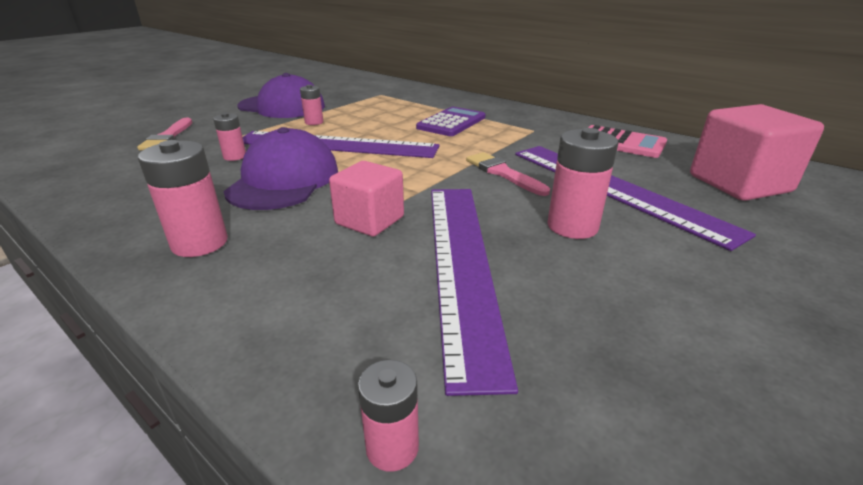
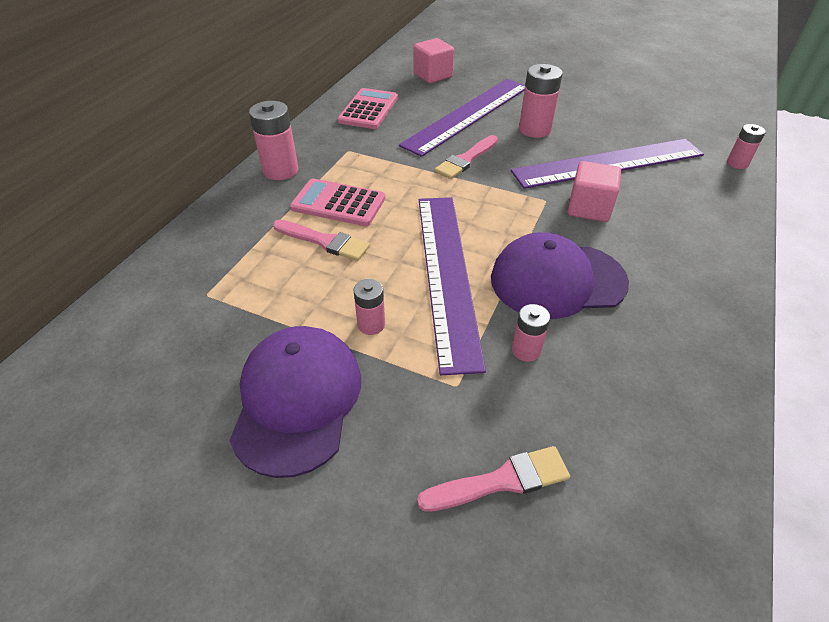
camera: 105 degrees left, 15 degrees up
(200, 243) = (687, 283): pink battery -> pink battery (280, 170)
(407, 117) = (324, 241): none -> pink brush
(451, 122) = (338, 203): purple calculator -> pink calculator
(739, 183) = (433, 75): pink cube -> pink cube, size x0.65

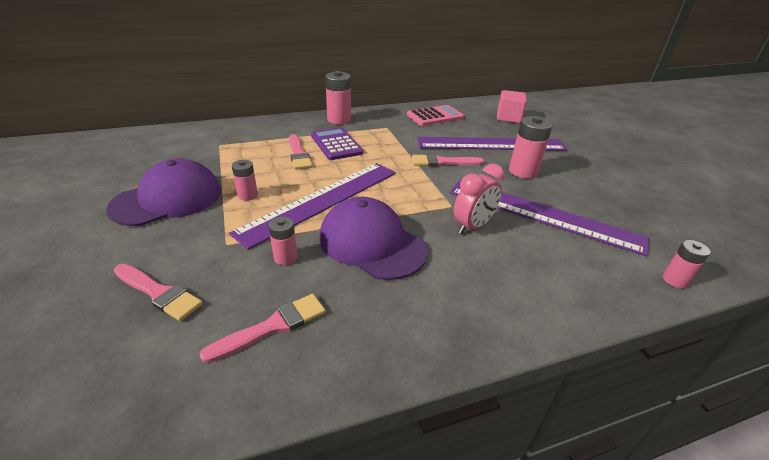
camera: 45 degrees right, 10 degrees down
(338, 203) = (336, 144): pink calculator -> purple calculator
(589, 208) = (472, 226): pink cube -> pink clock
(628, 410) = (272, 326): none -> pink brush

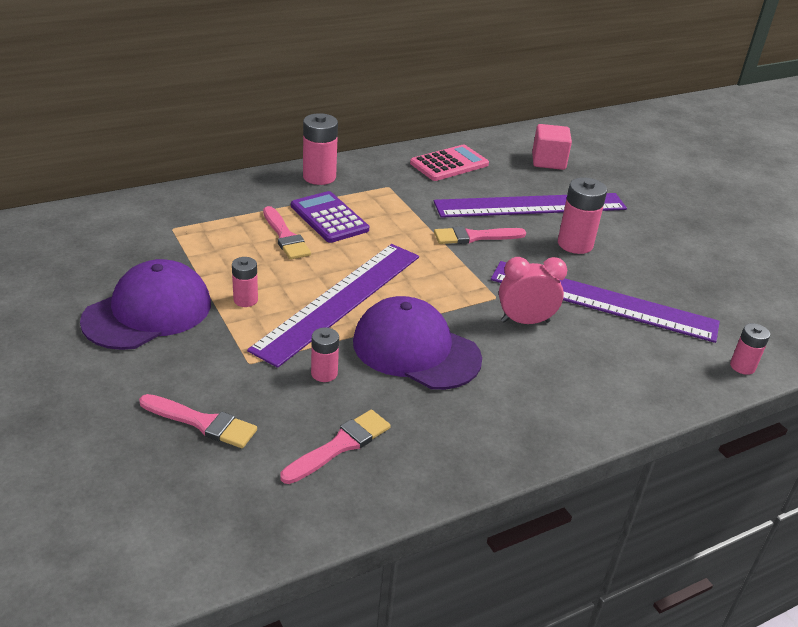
camera: 10 degrees left, 0 degrees up
(472, 226) = (525, 321): pink clock -> pink clock turned 135 degrees counterclockwise

